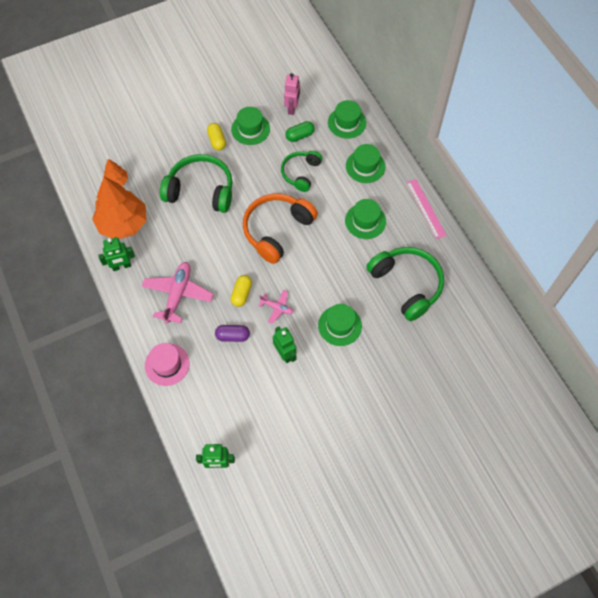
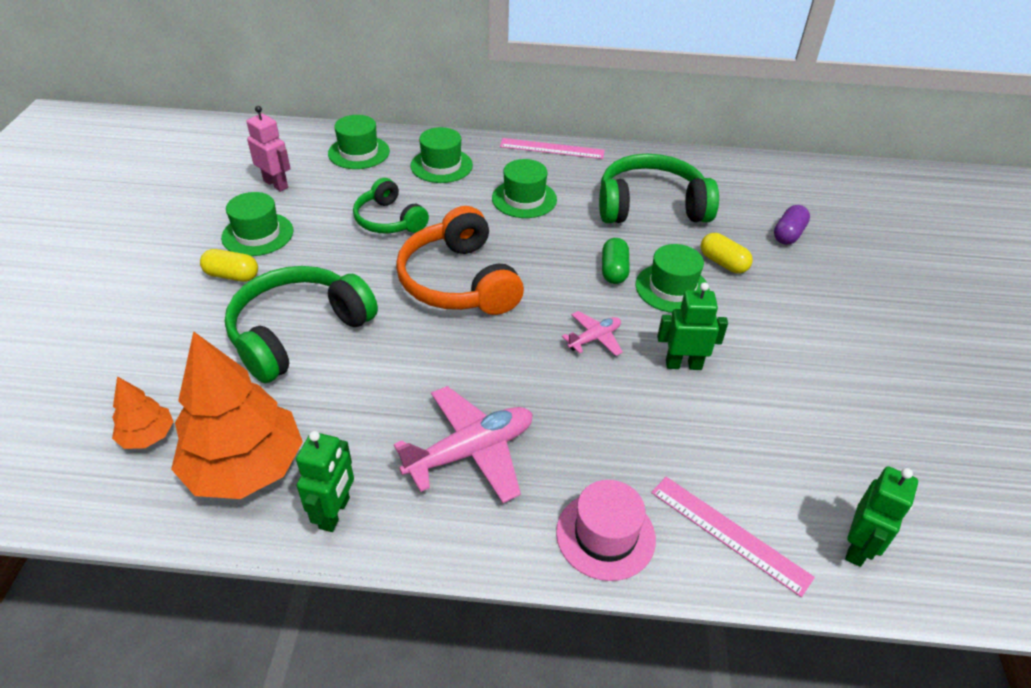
camera: 60 degrees left, 20 degrees down
(178, 294) = (470, 452): pink plane -> pink plane turned 105 degrees clockwise
(195, 410) = (729, 533): none -> pink ruler
(233, 336) = (609, 413): purple capsule -> purple capsule (788, 234)
(241, 294) = (537, 368): yellow capsule -> yellow capsule (723, 263)
(300, 136) = (328, 196): green capsule -> green capsule (614, 271)

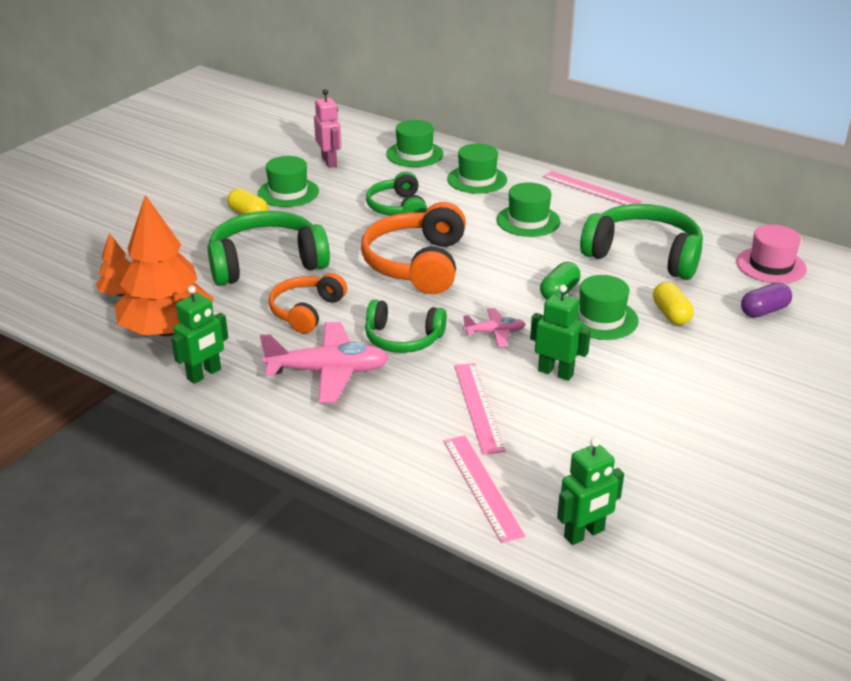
camera: 30 degrees right, 10 degrees down
(389, 381) = (306, 311): none -> orange headphones
(514, 379) = (403, 339): none -> green headphones
(605, 535) = (383, 452): pink hat -> pink hat (771, 265)
(649, 434) = (478, 407): none -> pink ruler

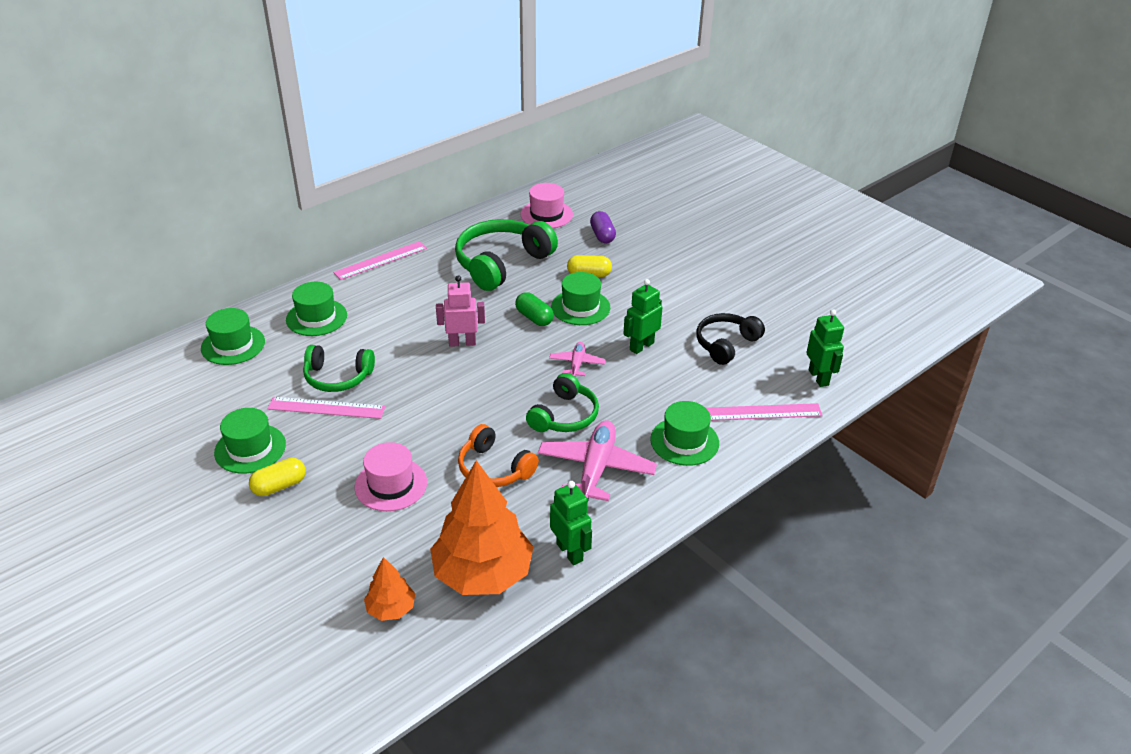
camera: 75 degrees left, 5 degrees up
(266, 263) = (391, 484): green headphones -> pink hat
(329, 162) = (202, 407): pink robot -> pink robot (462, 343)
(417, 264) = (449, 385): orange headphones -> none
(478, 407) = (671, 394): pink ruler -> pink ruler (326, 408)
(528, 221) = (412, 306): green hat -> green hat (684, 441)
(604, 440) = (726, 344): none -> black headphones

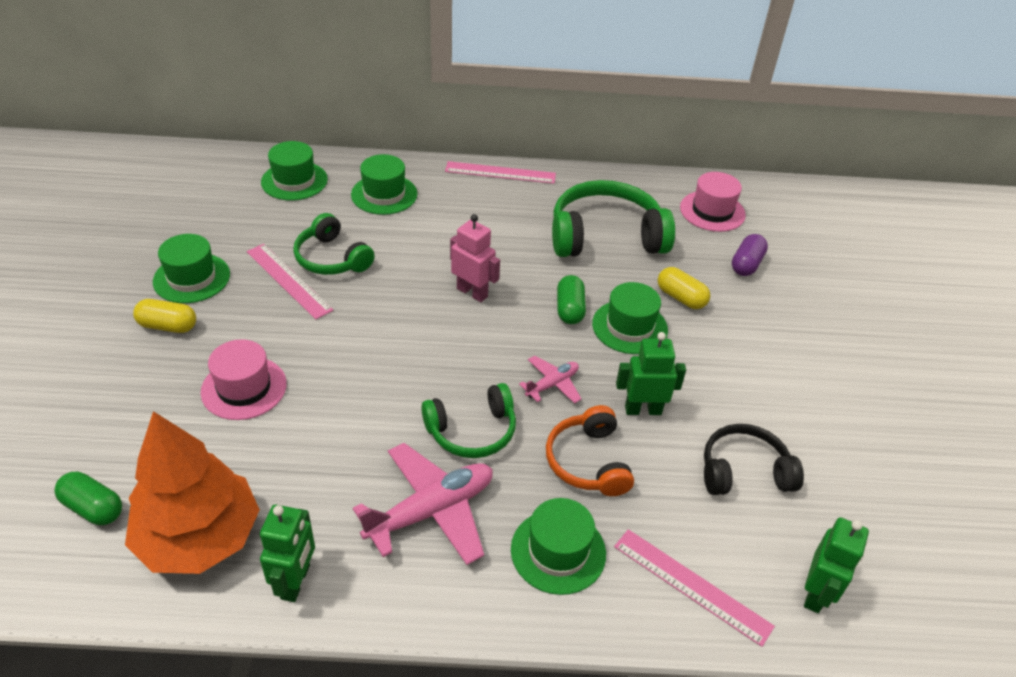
camera: 40 degrees right, 5 degrees up
(391, 608) = (93, 508): orange tree -> green capsule
(494, 468) = (342, 438): orange headphones -> orange headphones (588, 461)

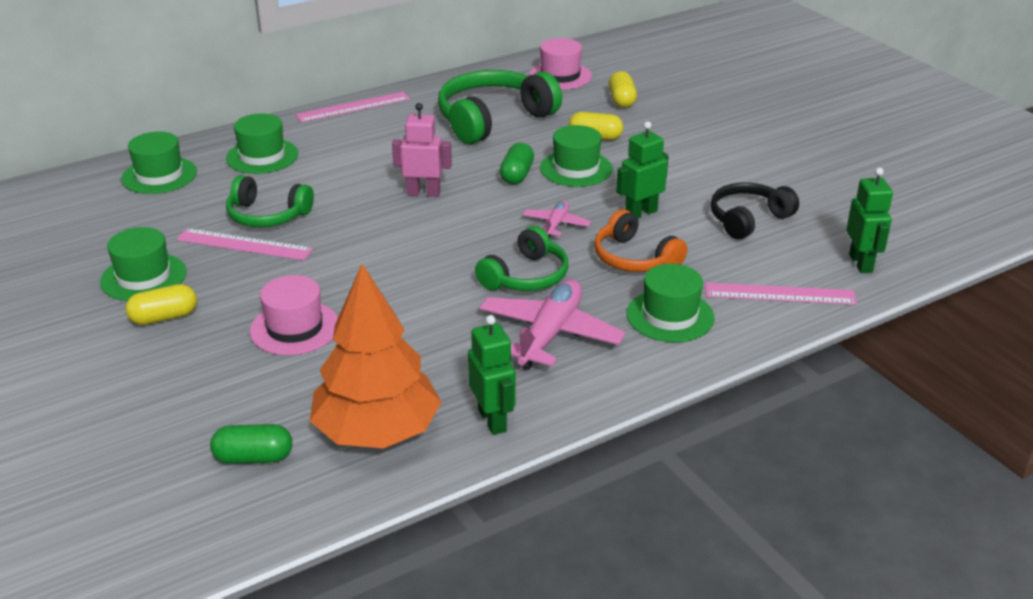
camera: 30 degrees left, 10 degrees down
(570, 309) = (517, 175): green capsule -> green capsule turned 45 degrees clockwise
(746, 264) = (622, 100): purple capsule -> yellow capsule

